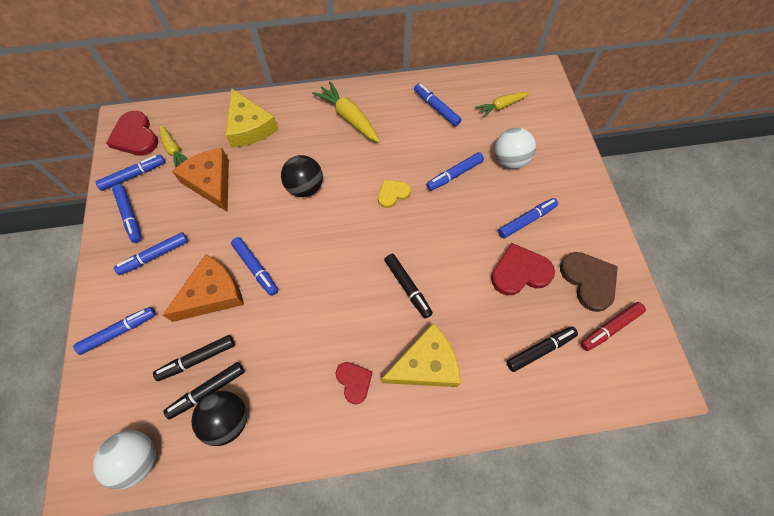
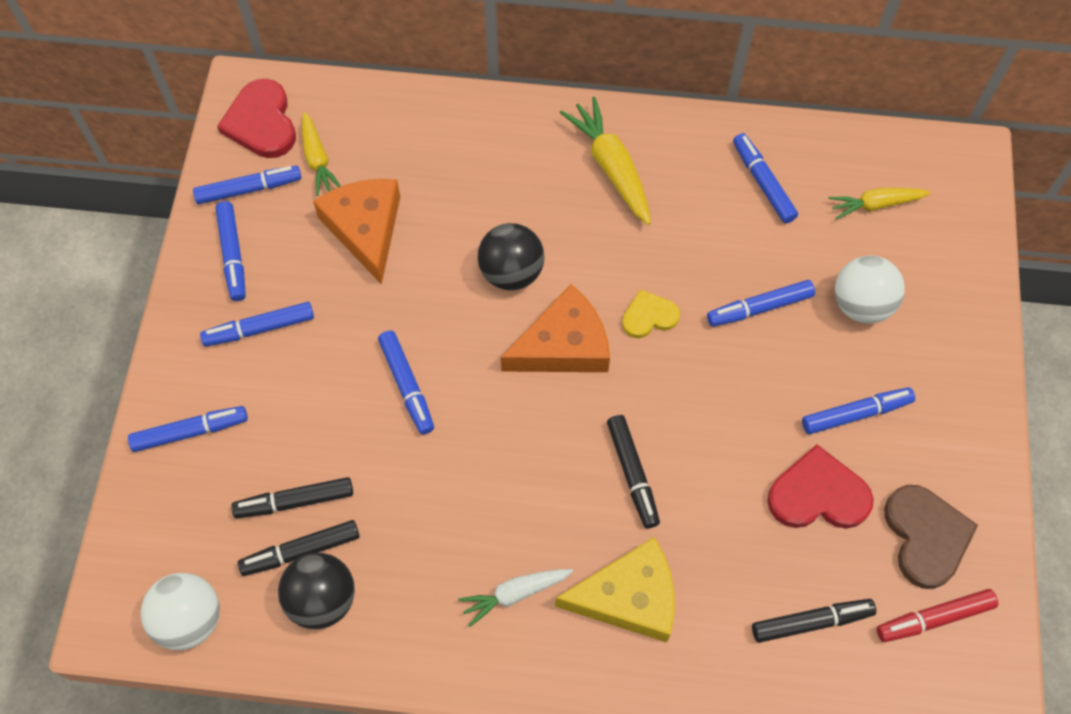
camera: 15 degrees right, 0 degrees up
(212, 294) = (334, 409): orange cheese -> orange cheese (563, 345)
(249, 127) = (444, 147): yellow cheese -> none
(354, 381) = (515, 594): red heart -> white carrot

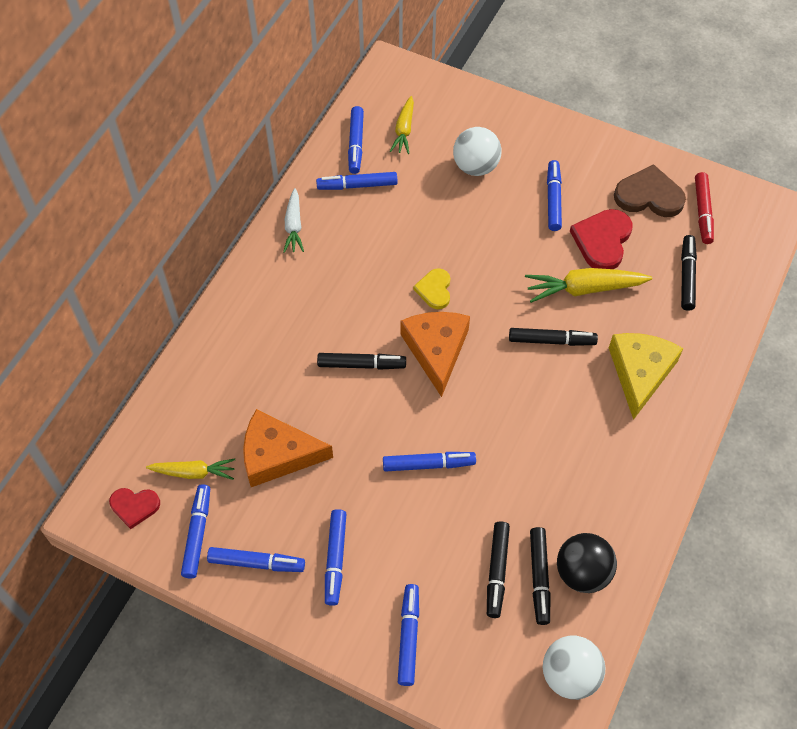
camera: 70 degrees left, 5 degrees down
(261, 122) = (134, 506): red heart -> red heart, size x0.61
(511, 272) = (361, 365): black ball -> black marker
(515, 594) = (617, 442): white carrot -> white carrot (294, 226)
(611, 167) = (300, 271): yellow carrot -> yellow carrot (584, 289)
(759, 308) = (454, 223): blue marker -> blue marker (355, 144)

